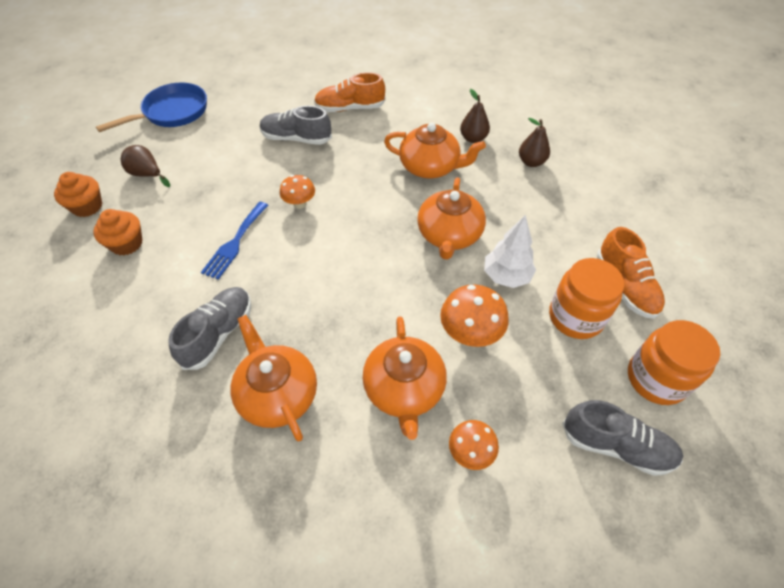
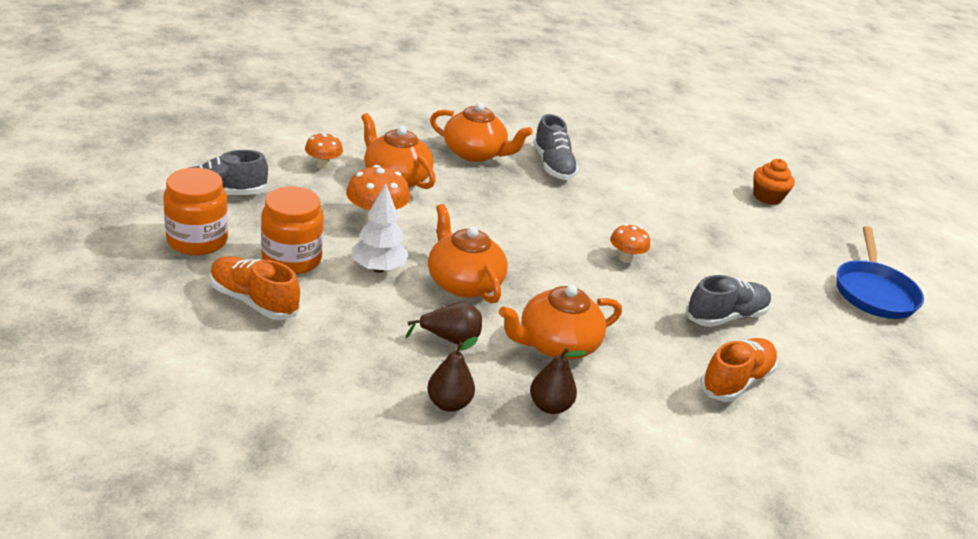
camera: 135 degrees right, 20 degrees down
(127, 244) = (696, 187): orange cupcake -> none
(147, 175) = (777, 232): brown pear -> brown pear (450, 339)
(235, 243) = (627, 213): blue fork -> none

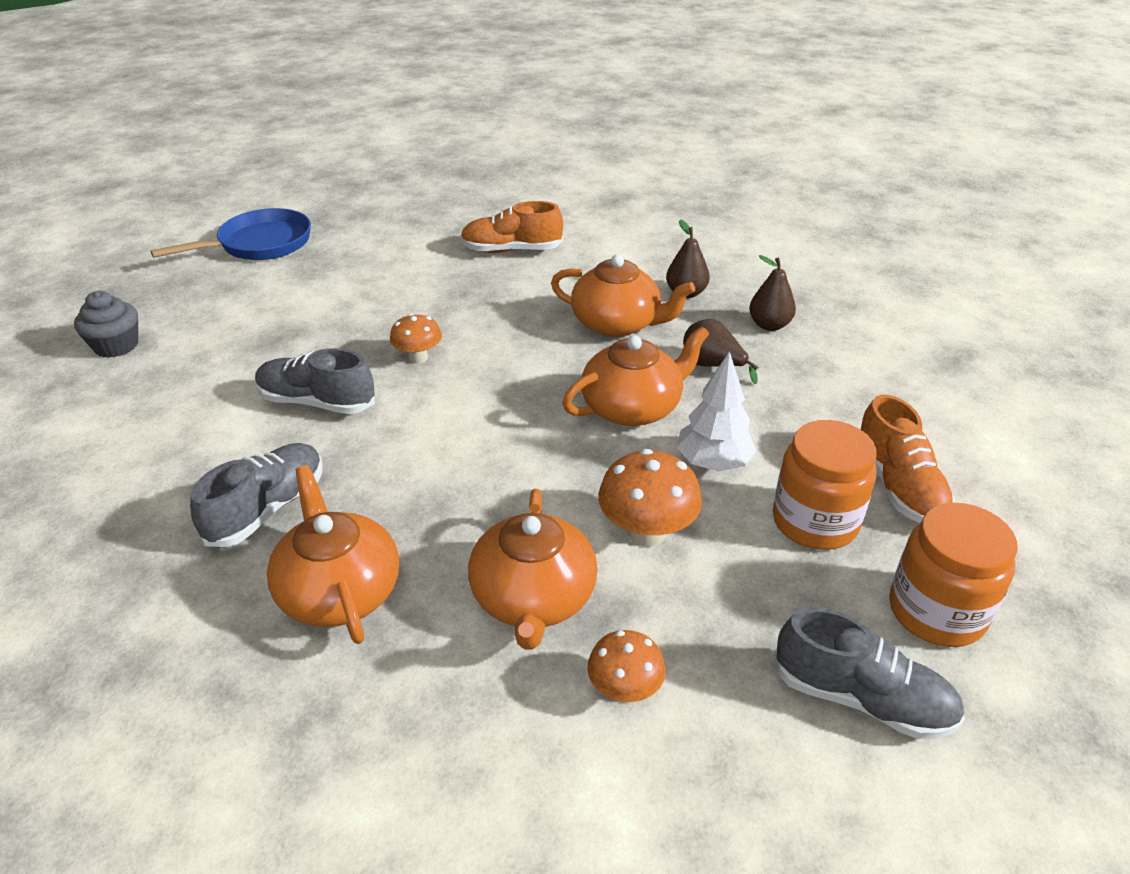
camera: 130 degrees left, 5 degrees up
(463, 282) = (633, 407): orange teapot -> orange teapot turned 135 degrees counterclockwise
(725, 316) = (428, 282): grey shoe -> grey shoe (317, 402)
(767, 197) = (116, 346): orange cupcake -> grey cupcake

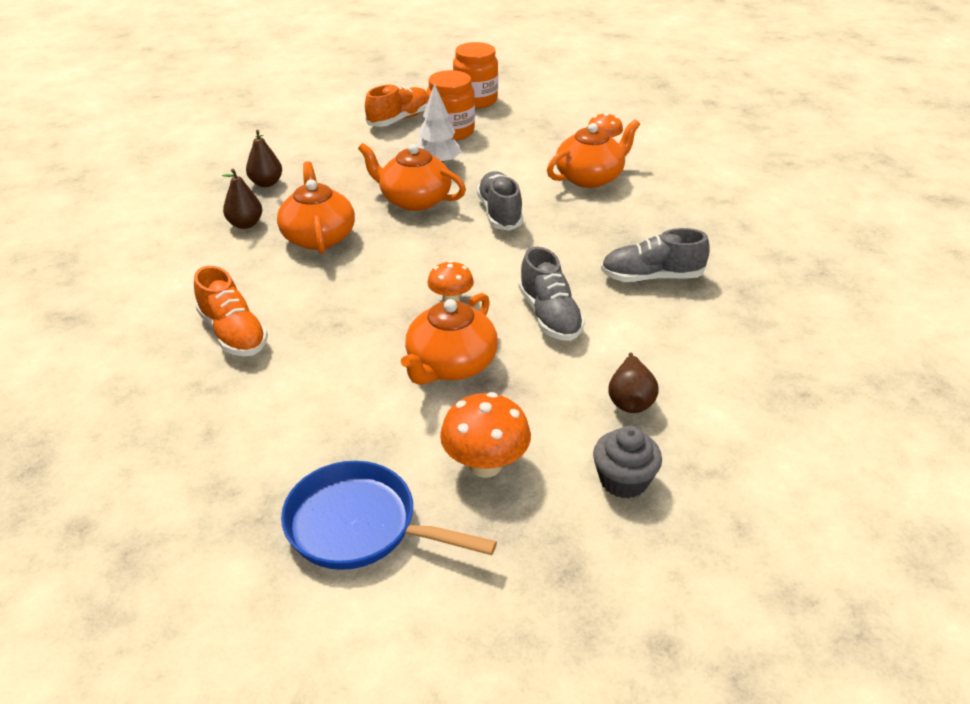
camera: 125 degrees left, 0 degrees up
(339, 591) = (660, 226): orange teapot -> orange teapot (450, 365)
(646, 532) = (512, 165): orange mushroom -> orange mushroom (485, 465)
(712, 365) = (339, 189): brown pear -> brown pear (630, 400)
(861, 698) = (540, 105): grey shoe -> grey shoe (499, 213)

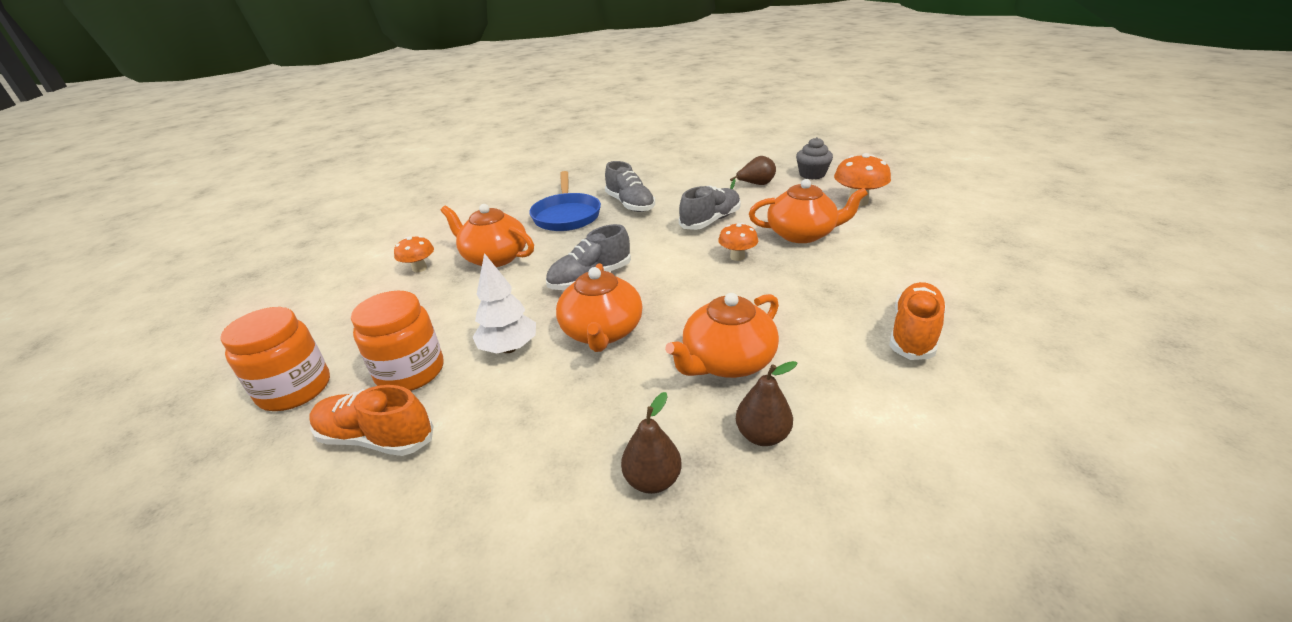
camera: 115 degrees left, 5 degrees down
(360, 525) = (949, 215): blue pan -> blue pan (566, 215)

